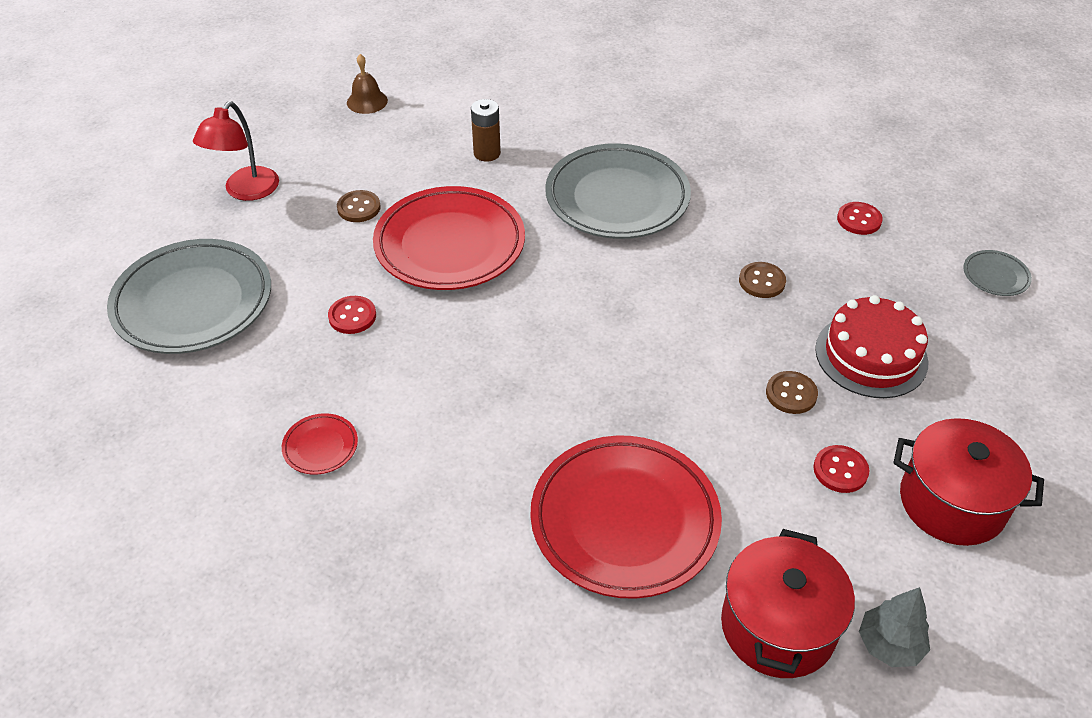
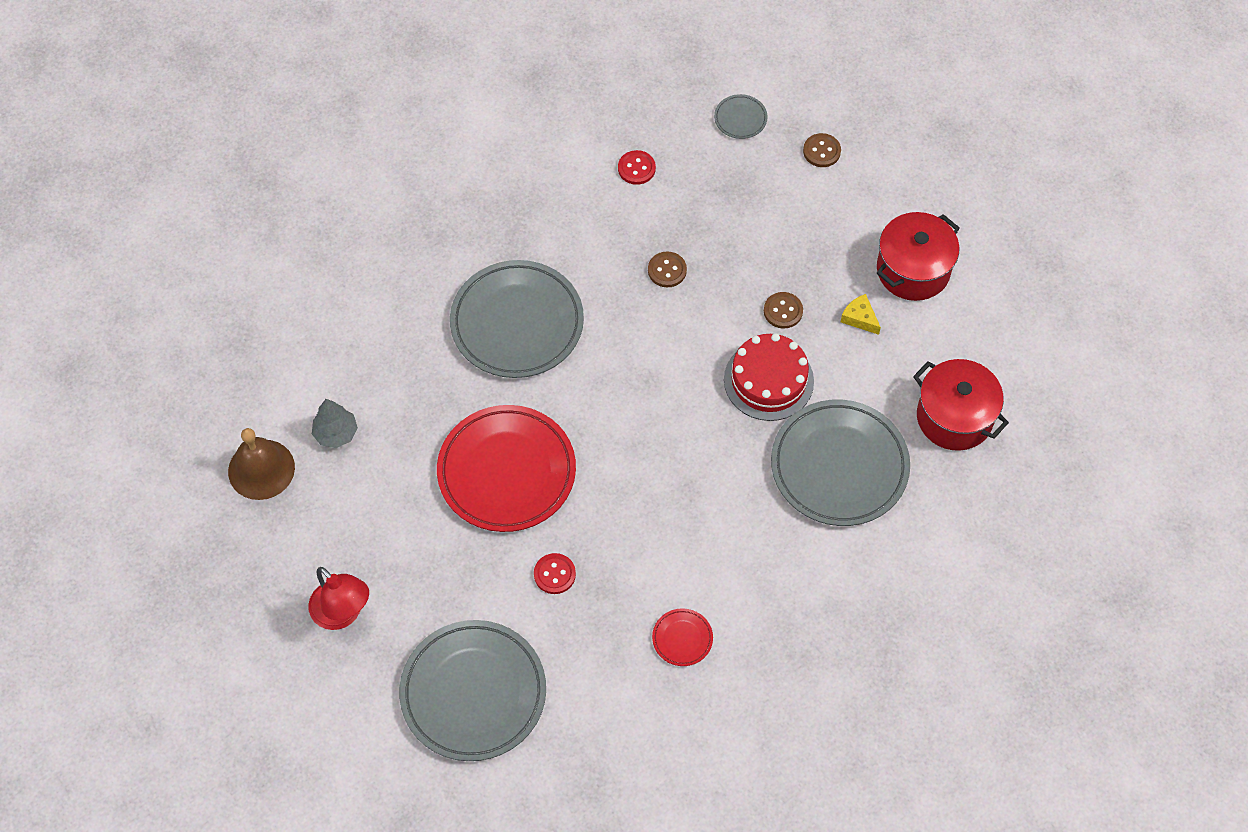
camera: 65 degrees left, 15 degrees up
(359, 208) = (419, 527): brown button -> brown button (821, 151)
(367, 101) = (261, 469): brown bell -> brown bell, size x1.54
(487, 153) = (400, 397): brown battery -> none
(624, 520) = (839, 466): red plate -> grey plate
(840, 470) = (859, 318): red button -> yellow cheese
(871, 355) = (773, 242): red cake -> red cake (768, 380)
(889, 645) = (992, 364): grey tree -> grey tree (336, 433)

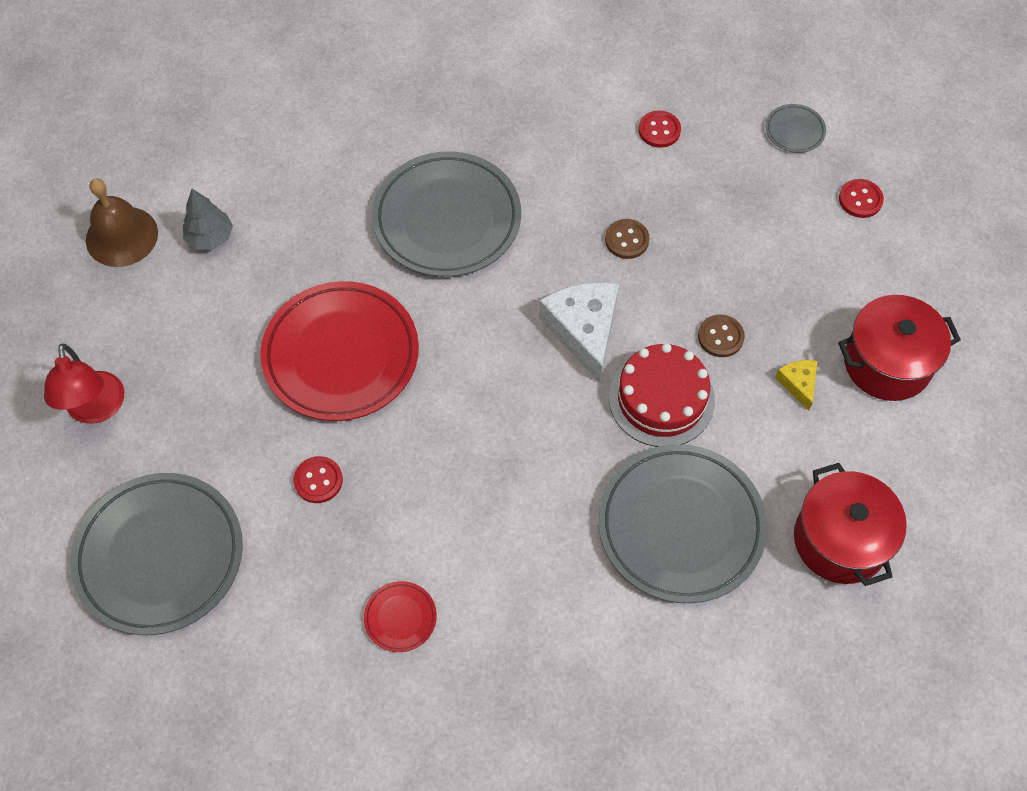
camera: 30 degrees right, 0 degrees up
(679, 358) = (584, 330): none -> white cheese
(821, 151) = (860, 199): brown button -> red button

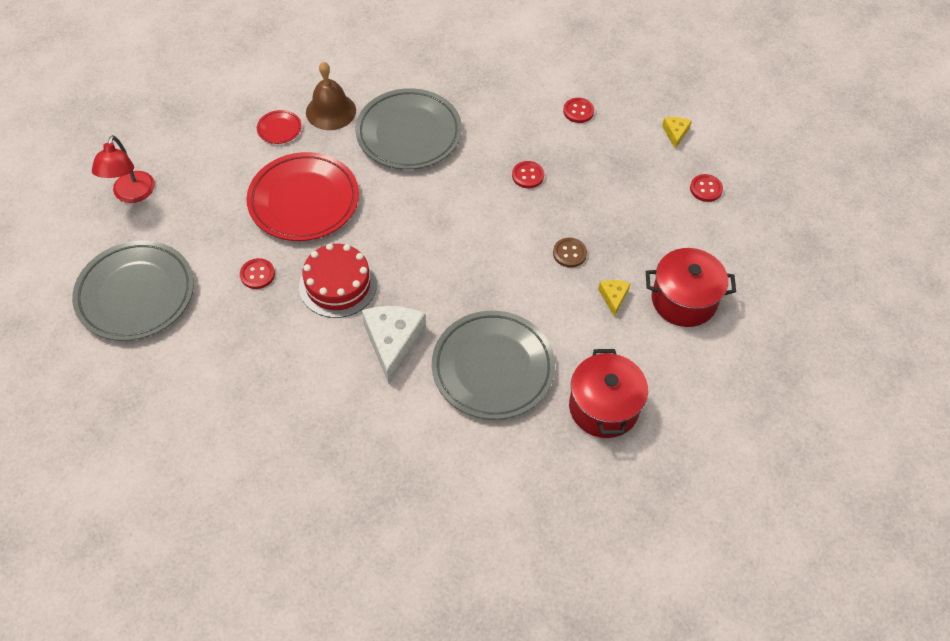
camera: 15 degrees right, 5 degrees down
(121, 236) = (191, 94): brown bell -> brown bell (331, 111)
(210, 237) = (247, 108): grey tree -> none
(400, 618) = (277, 374): red plate -> red plate (279, 129)
(584, 330) = (475, 226): white cheese -> white cheese (393, 342)
(627, 240) = (527, 175): brown button -> red button
(661, 399) = (512, 282): red cake -> red cake (338, 284)
(794, 131) = (675, 133): grey plate -> yellow cheese

